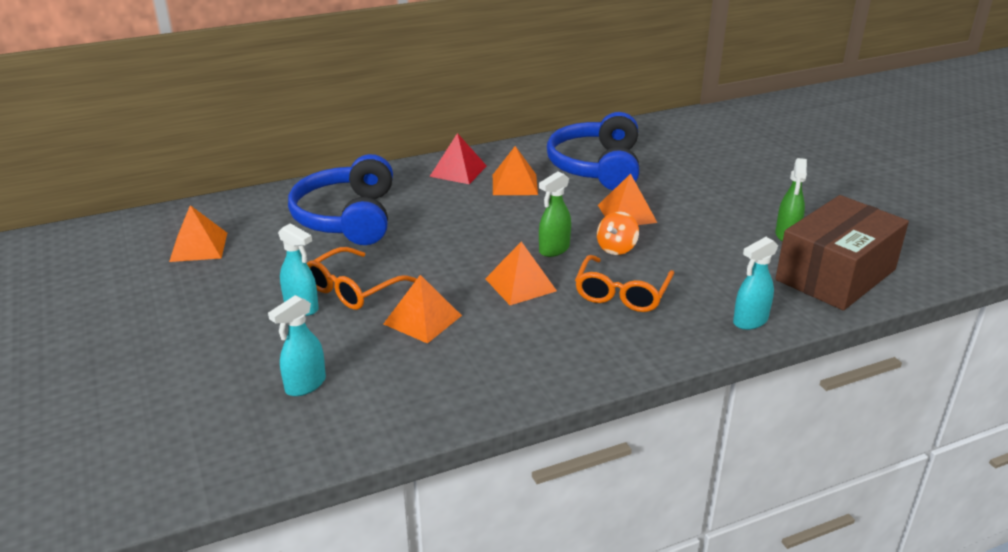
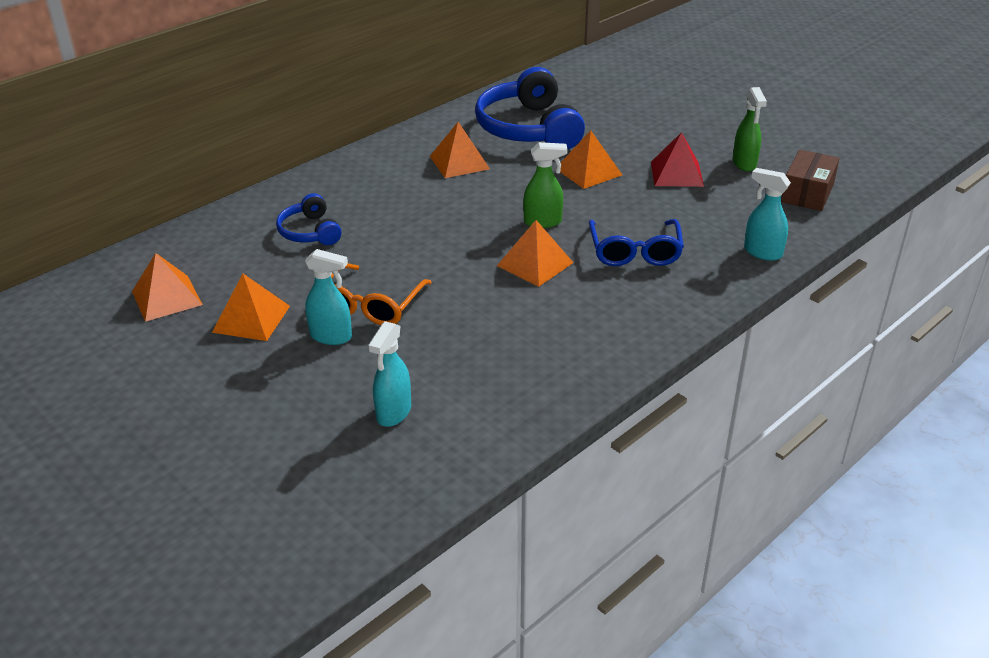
camera: 20 degrees left, 5 degrees up
(348, 217) = (310, 232): blue headphones -> blue headphones, size x0.51
(422, 319) = (464, 320): orange pyramid -> orange pyramid (251, 319)
(458, 171) = (391, 159): red pyramid -> red pyramid (677, 174)
(553, 249) = (543, 222): green spray bottle -> green spray bottle turned 120 degrees counterclockwise
(616, 248) = (601, 208): orange spinning top -> none
(622, 294) = (635, 252): orange glasses -> blue glasses
(750, 321) = (762, 252): turquoise spray bottle -> turquoise spray bottle turned 90 degrees clockwise
(835, 275) = (807, 193): brown box -> brown box, size x0.57

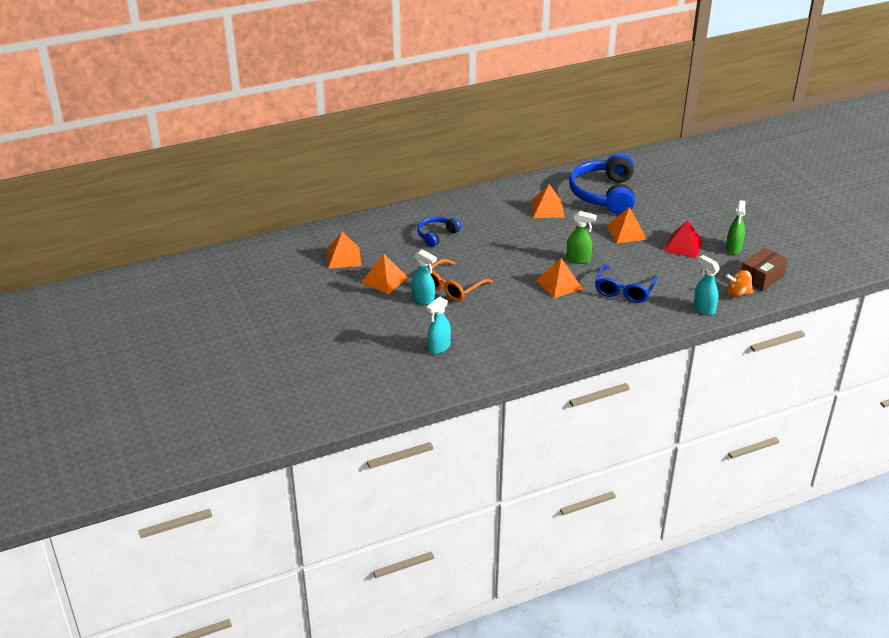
camera: 20 degrees right, 0 degrees up
(310, 232) = (437, 235): blue headphones -> blue headphones turned 45 degrees clockwise
(792, 221) = (738, 293): none -> orange spinning top

